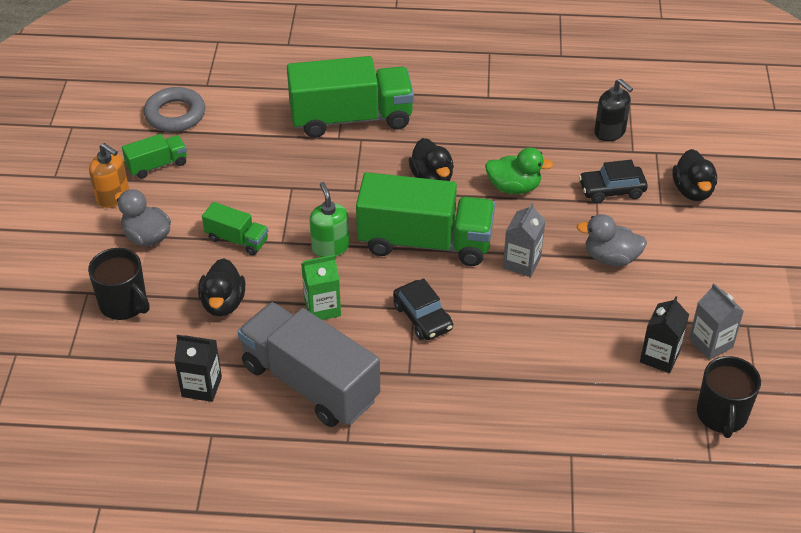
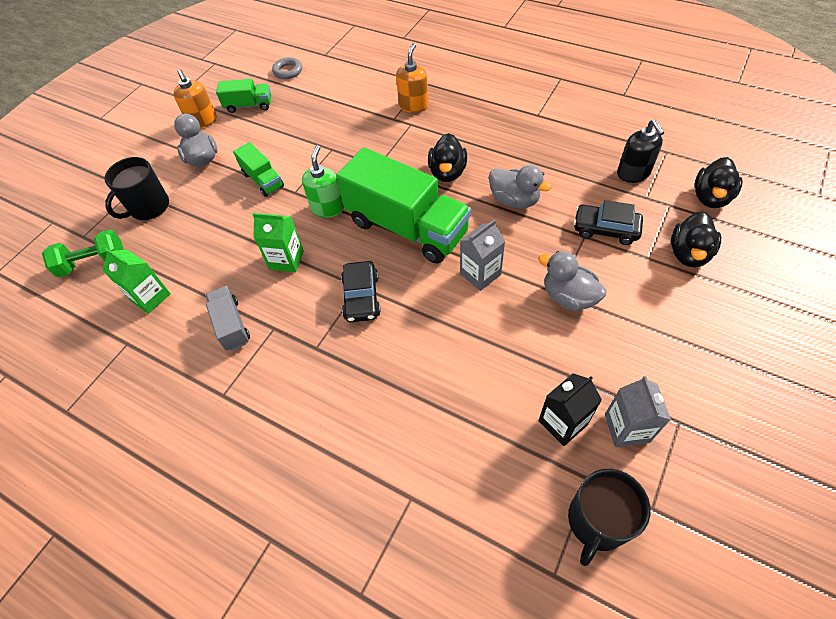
camera: 30 degrees right, 10 degrees up
(106, 377) = (93, 263): none -> green dumbbell
(124, 304) = (149, 207): black mug -> black mug turned 60 degrees clockwise
(175, 114) = (288, 71): grey ring -> grey ring, size x0.61
(201, 387) = (150, 297): black carton -> green carton
(223, 303) = (216, 230): black duck -> black duck (710, 197)
(310, 382) = (231, 325): grey truck -> grey truck, size x0.48
(351, 118) = (413, 105): green truck -> orange soap dispenser
(514, 187) = (514, 200): green duck -> grey duck

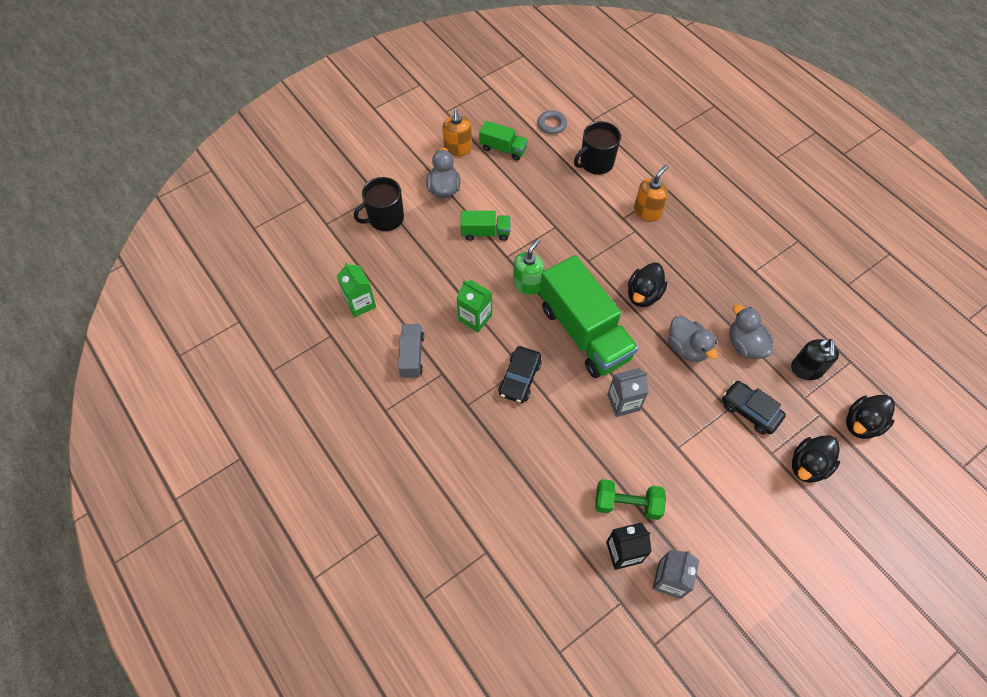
camera: 20 degrees right, 5 degrees up
(93, 263) = (327, 252): green dumbbell -> green dumbbell (627, 504)
(263, 180) = (485, 232): green truck -> green truck turned 75 degrees counterclockwise
(568, 297) = (684, 455): grey duck -> grey duck (745, 345)
(596, 521) = (608, 633): black mug -> black mug (596, 163)

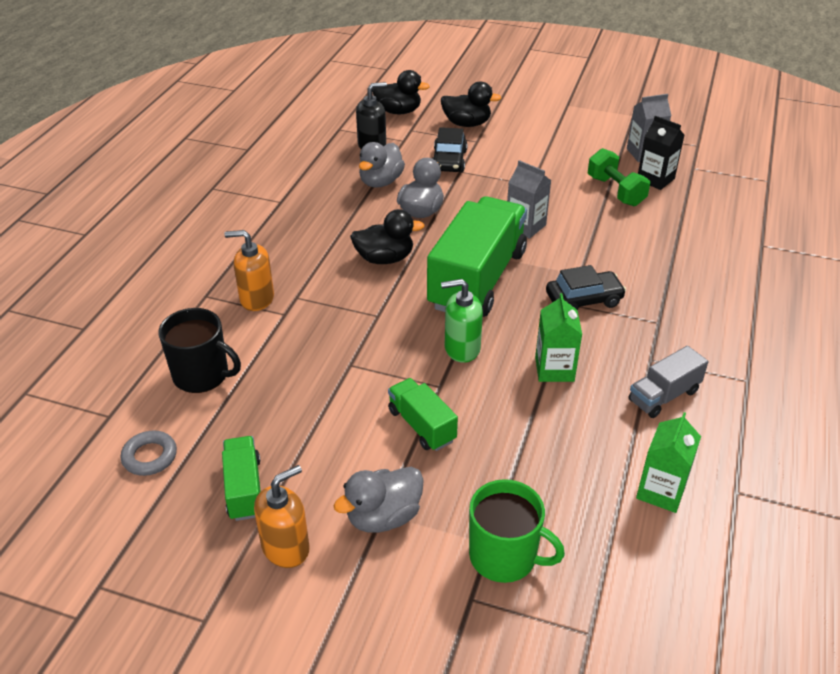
camera: 125 degrees left, 20 degrees down
(385, 218) = (504, 556): black mug -> green mug

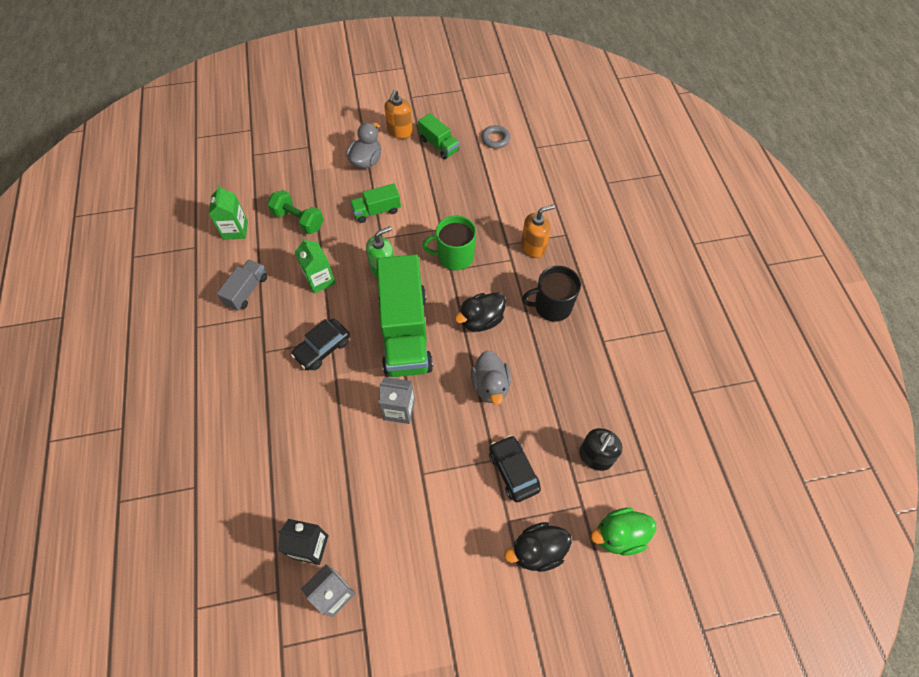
camera: 150 degrees right, 20 degrees up
(202, 375) = (514, 186): black mug -> black mug (552, 306)
(381, 182) = (548, 407): grey duck -> none
(398, 111) = (619, 535): black duck -> green duck
(421, 425) = (376, 211): green truck -> green truck turned 135 degrees clockwise
(504, 556) = (302, 168): green mug -> green mug (454, 256)
(615, 191) = (342, 504): green dumbbell -> green dumbbell (298, 220)

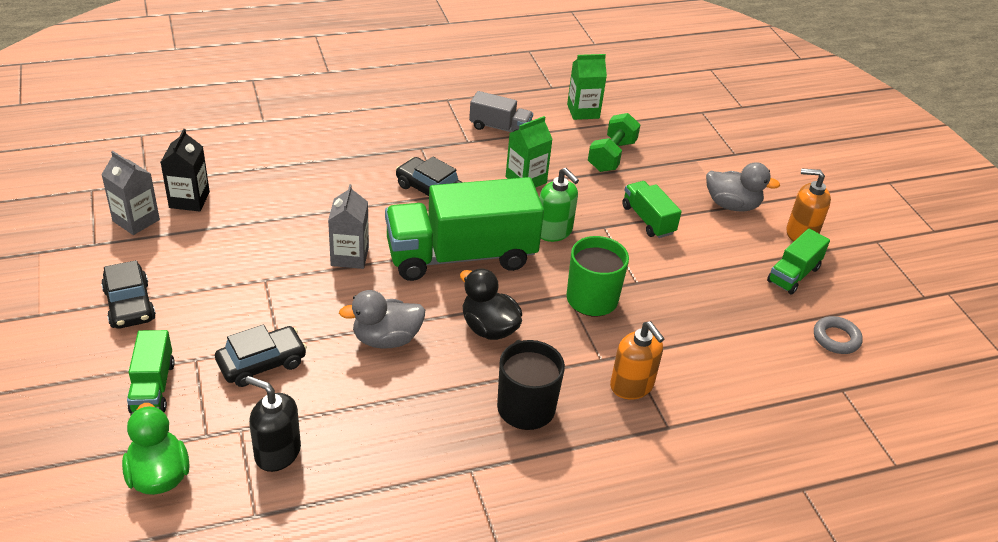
camera: 80 degrees right, 20 degrees down
(446, 582) = (129, 305): none -> black car
(537, 550) = (153, 387): black duck -> green truck

